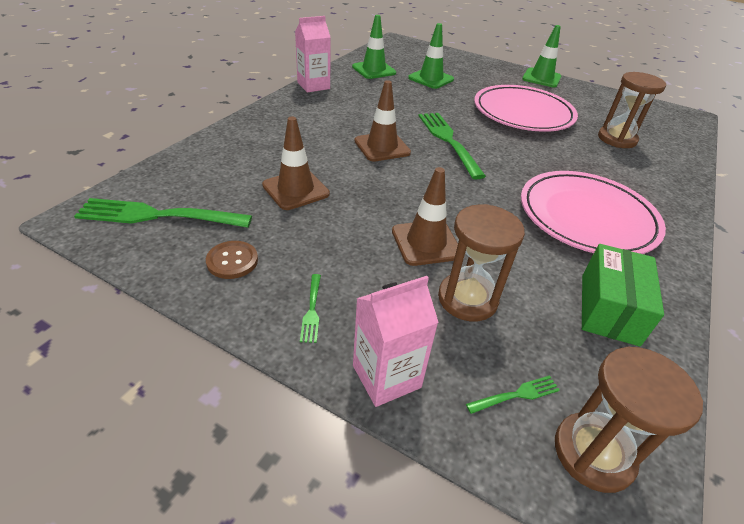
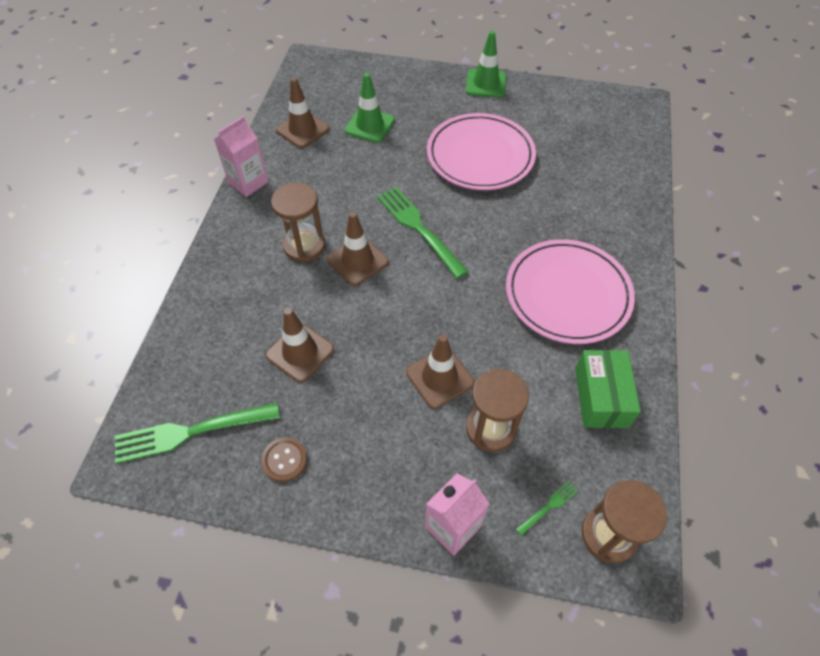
camera: 15 degrees left, 15 degrees up
(312, 310) = (373, 486): green fork -> none
(374, 70) = (302, 130): green traffic cone -> brown traffic cone
(617, 139) = (578, 168): brown hourglass -> brown hourglass (304, 246)

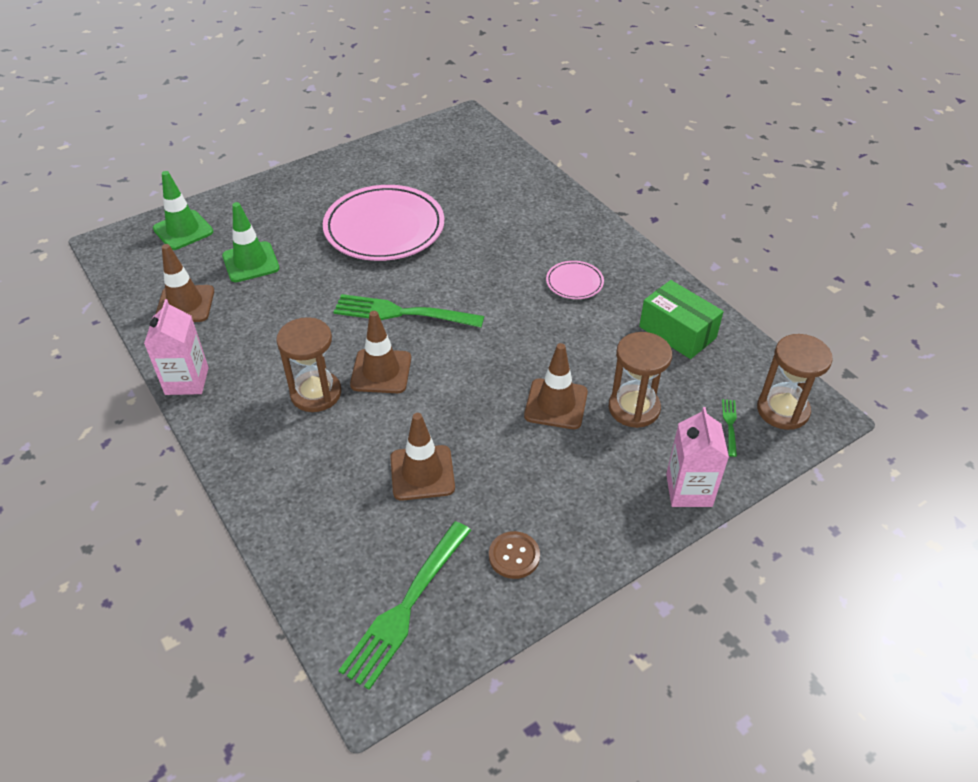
camera: 45 degrees left, 10 degrees down
(486, 83) = (318, 171): green traffic cone -> green traffic cone (183, 230)
(567, 294) = (574, 282): pink plate -> pink plate, size x0.45

